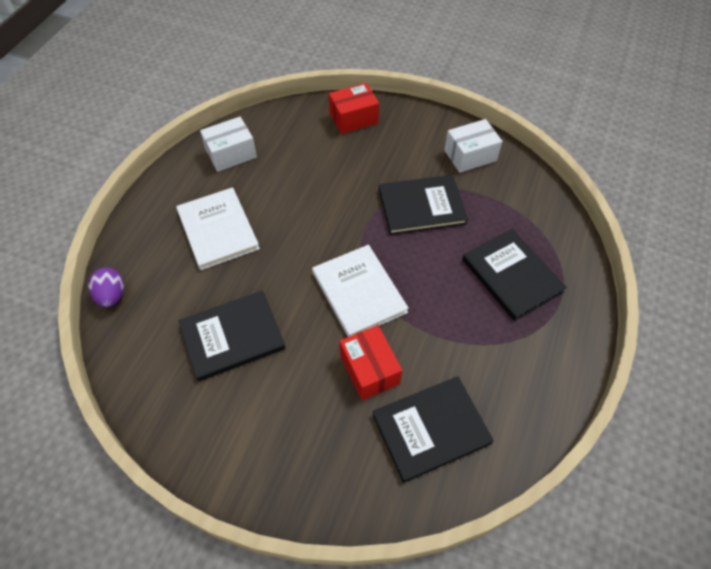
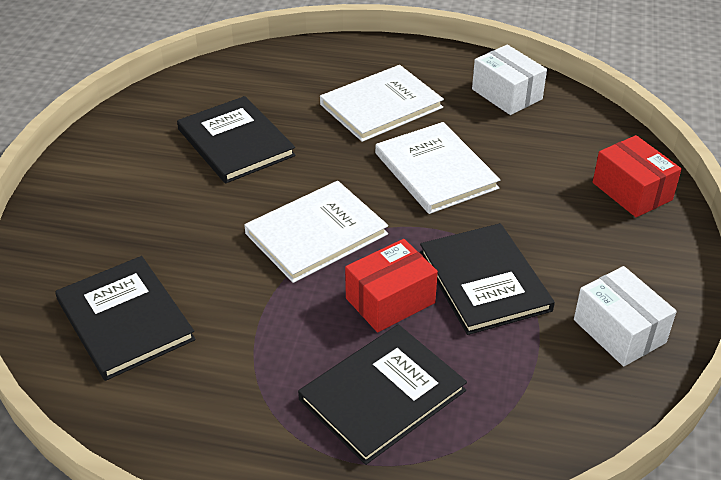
camera: 80 degrees right, 15 degrees down
(112, 295) = (274, 55): purple egg -> none
(306, 211) = (435, 170): none -> white book
(369, 369) = (204, 256): red box -> red box (390, 300)

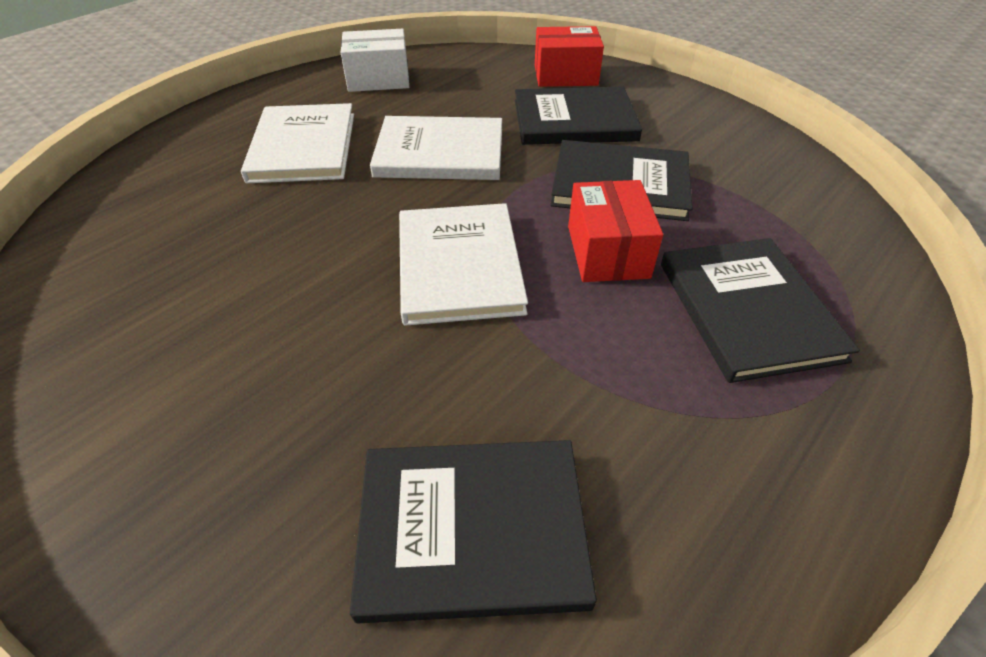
camera: 60 degrees left, 5 degrees up
(235, 142) = (224, 272): black book -> black book (574, 120)
(619, 331) = (727, 142): white box -> none

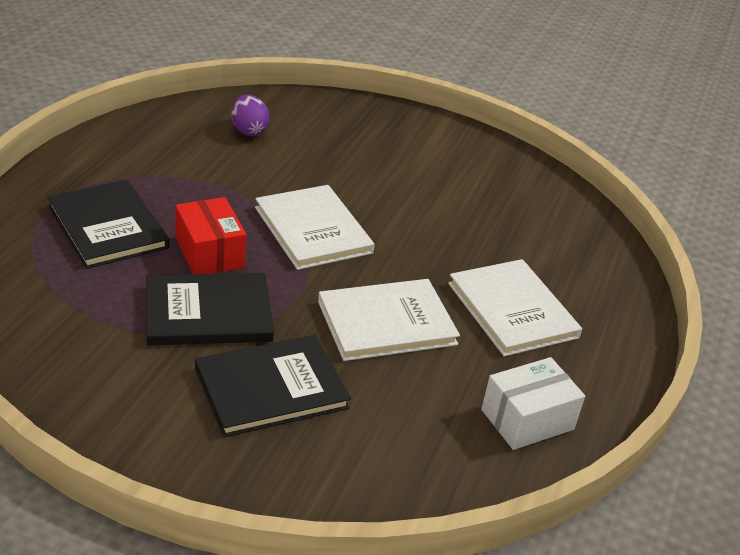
camera: 155 degrees right, 10 degrees down
(472, 530) = (249, 131): black book -> purple egg
(565, 75) = (305, 472): red box -> none

